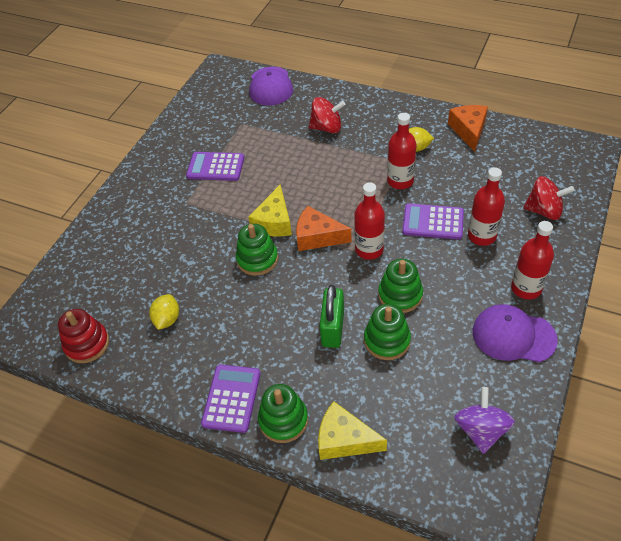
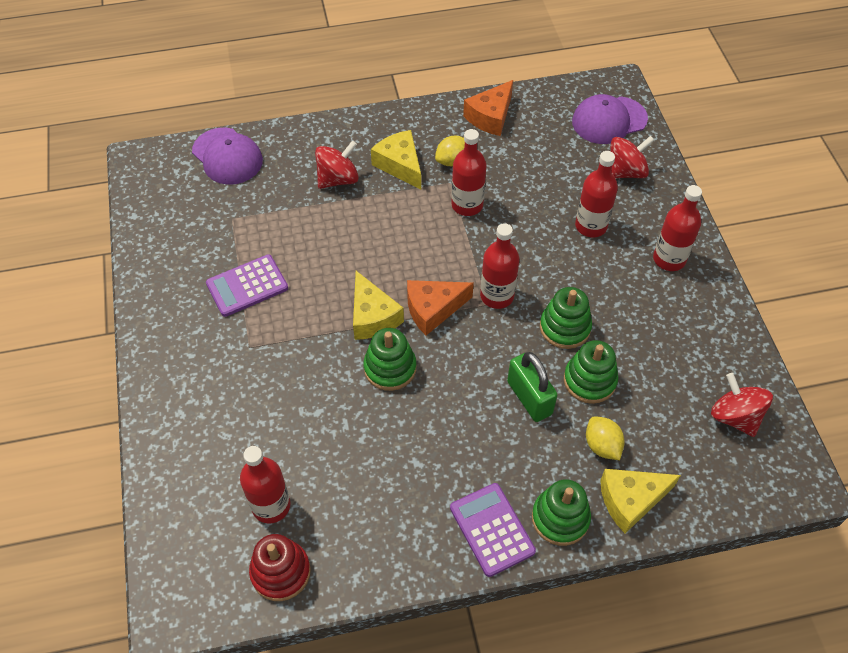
camera: 40 degrees left, 5 degrees up
(116, 302) = (271, 506): none -> red bottle
(167, 319) = (349, 489): yellow lemon -> yellow lemon (602, 445)
(375, 136) = (400, 165): none -> yellow cheese
(433, 222) = (534, 234): purple calculator -> none
(468, 131) = (490, 117): orange cheese -> orange cheese turned 105 degrees counterclockwise
(481, 430) = (734, 416): purple spinning top -> red spinning top
(513, 335) = (693, 312): purple cap -> purple cap (609, 120)

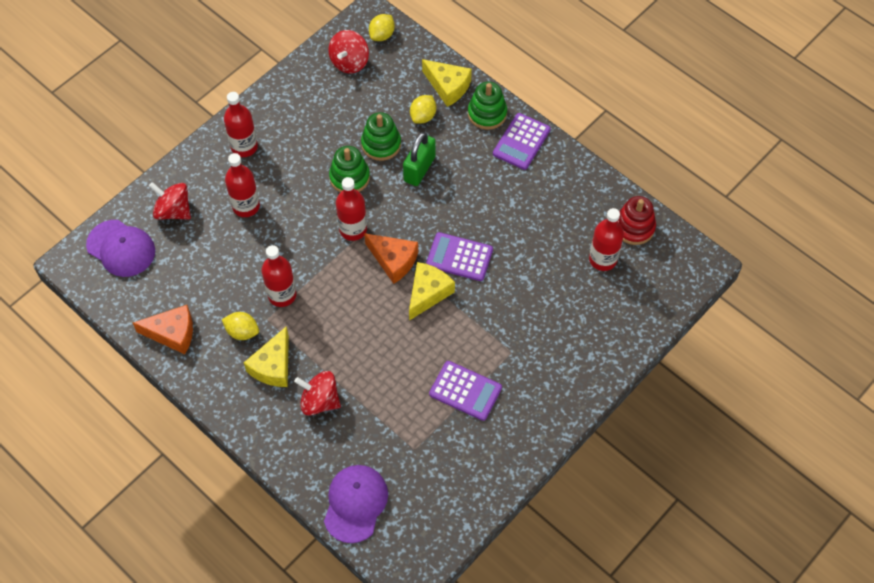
camera: 125 degrees left, 5 degrees up
(390, 368) = (459, 257): green stacking toy -> purple calculator
(761, 476) = (382, 35): none -> yellow lemon

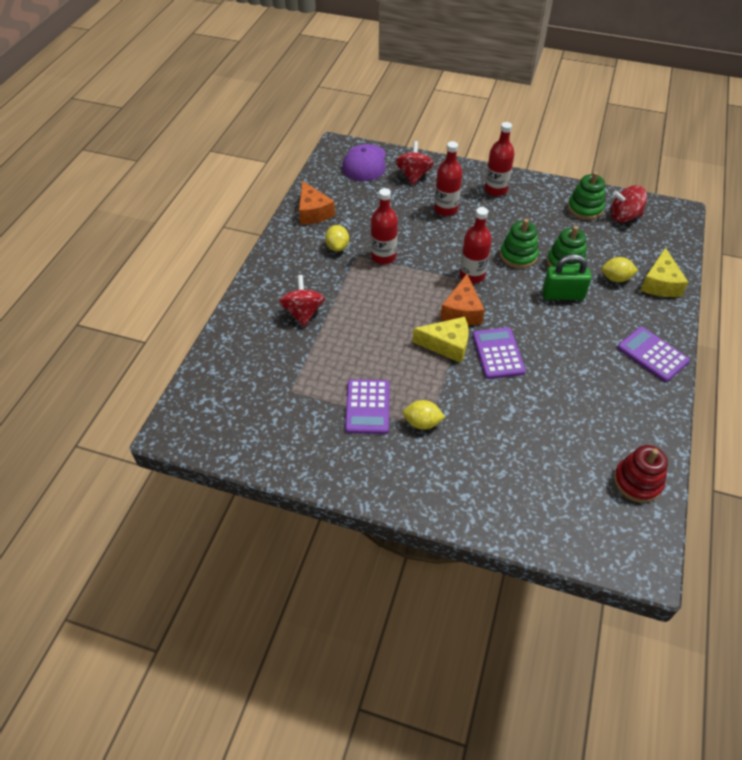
camera: 65 degrees right, 10 degrees down
(273, 366) = (318, 274): yellow cheese -> none
(355, 503) = (221, 370): purple cap -> none
(382, 35) = (668, 225): yellow lemon -> yellow lemon (422, 423)
(487, 114) = (658, 319): green stacking toy -> green stacking toy (585, 208)
(521, 142) = (652, 354): purple calculator -> purple calculator turned 45 degrees clockwise
(603, 259) = (579, 467): red bottle -> none

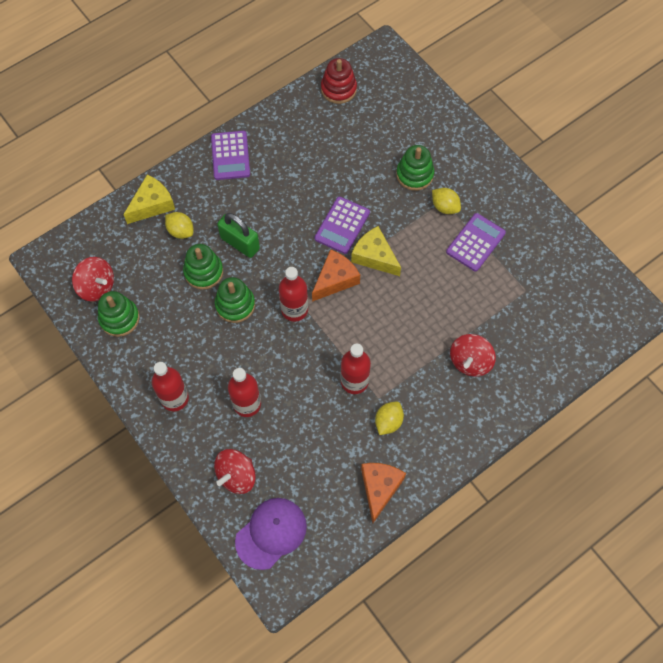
camera: 145 degrees left, 15 degrees up
(477, 437) = (414, 175): none -> green stacking toy

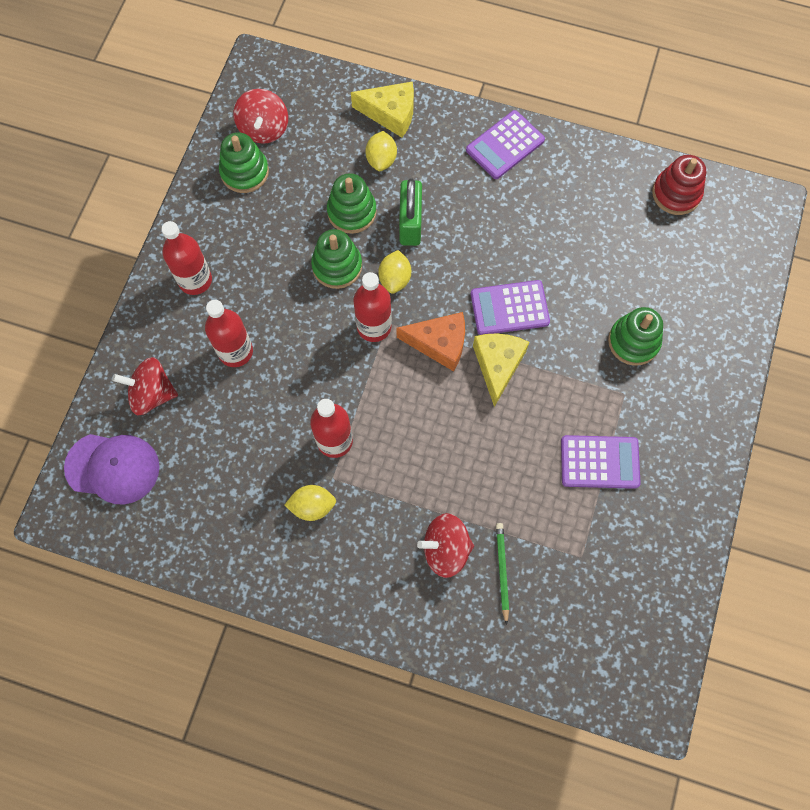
camera: 55 degrees right, 5 degrees up
(379, 488) = (231, 545): orange cheese -> none
(445, 207) = (618, 400): yellow lemon -> yellow lemon (395, 279)
(505, 339) = (502, 571): none -> green pencil

